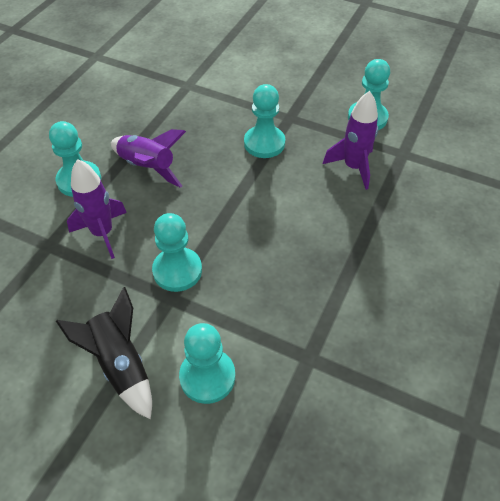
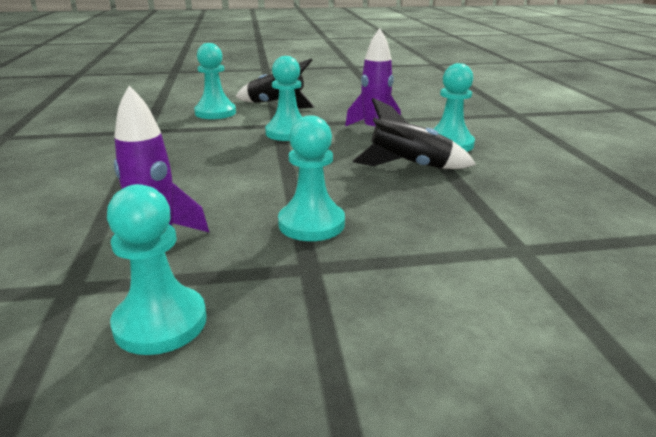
camera: 145 degrees right, 25 degrees down
(147, 167) = (409, 166): purple rocket -> black rocket

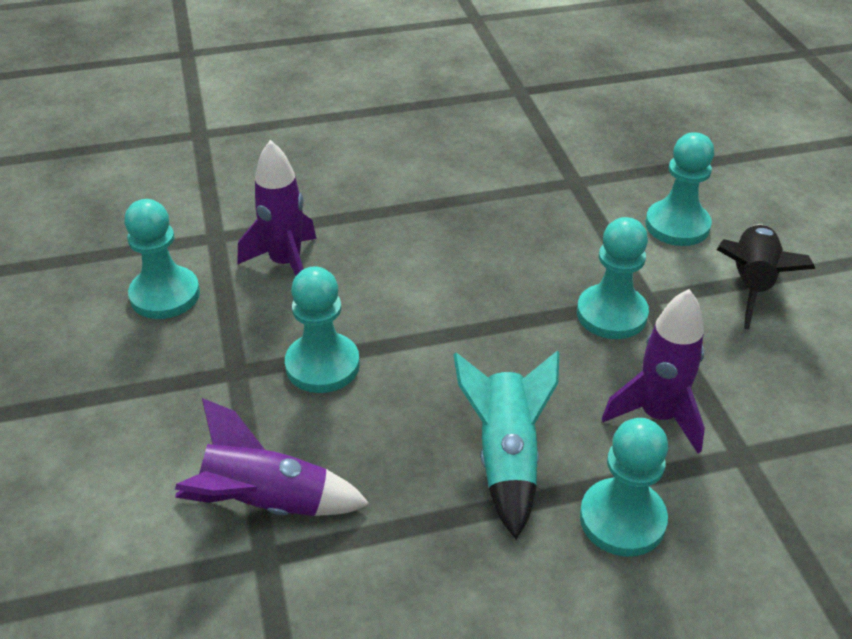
camera: 85 degrees right, 15 degrees up
(409, 166) = (506, 458): black rocket -> turquoise rocket
(469, 249) = (266, 503): none -> purple rocket

